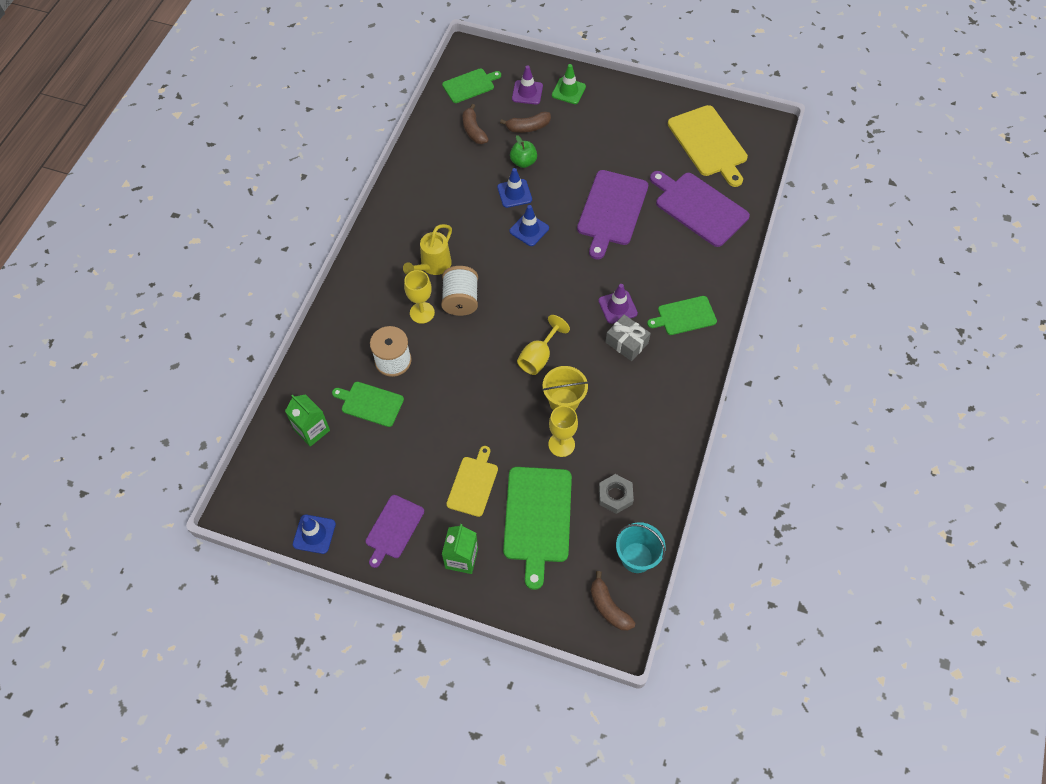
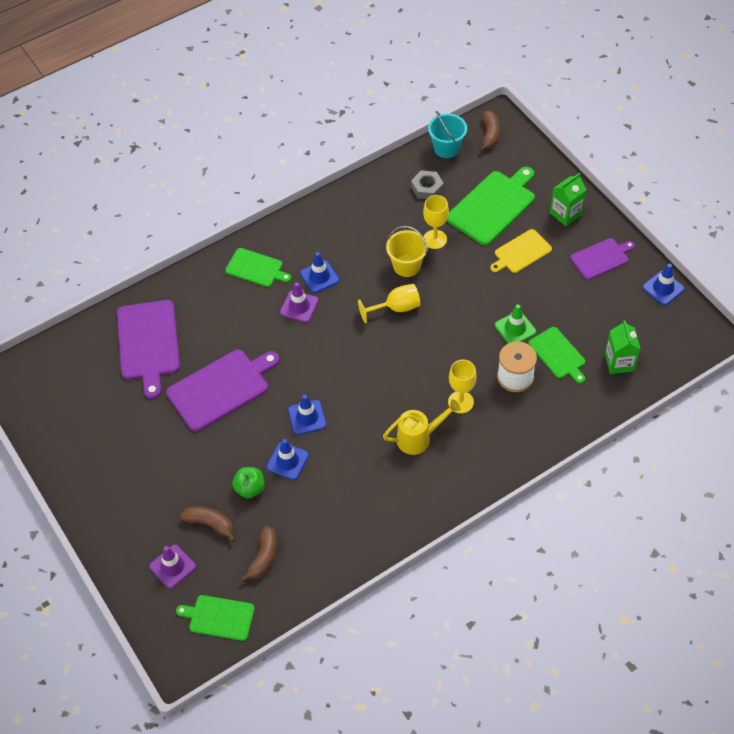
camera: 140 degrees left, 5 degrees down
(460, 300) = (419, 392): white spool -> none
(568, 91) = (132, 539): green traffic cone -> green traffic cone (515, 328)
(626, 343) = (319, 277): grey gift -> blue traffic cone
(708, 143) = (73, 394): yellow cutting board -> none

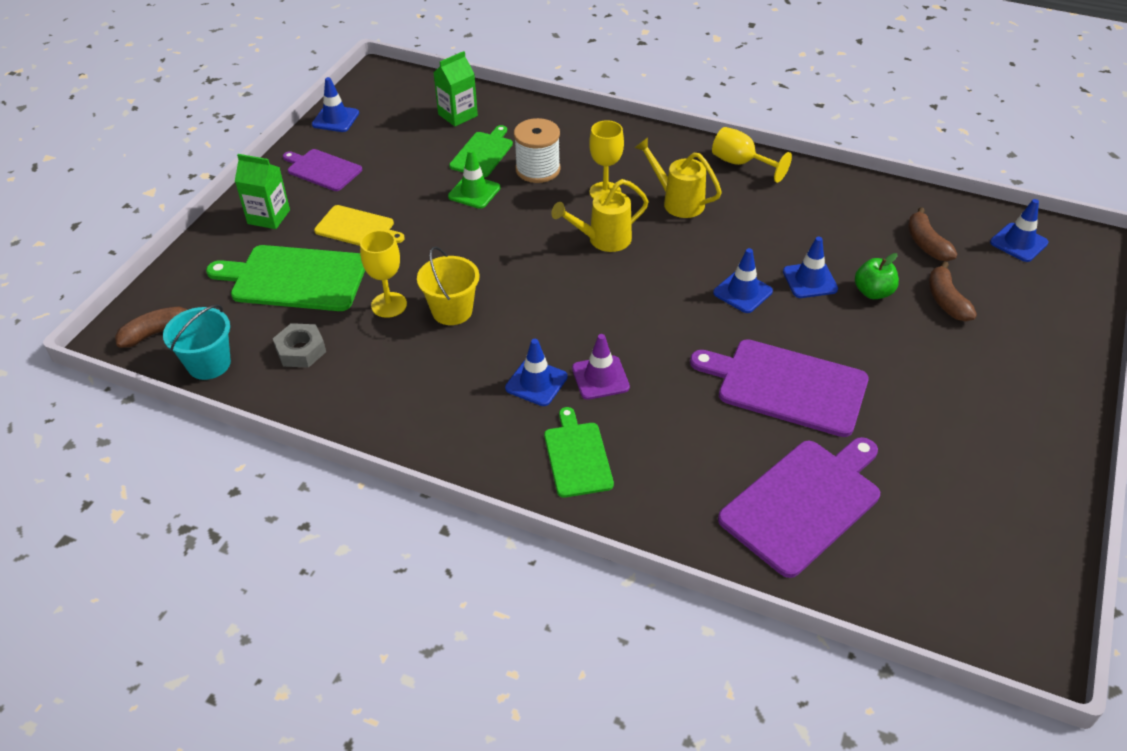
camera: 125 degrees left, 10 degrees down
(172, 566) = (1022, 303): purple traffic cone -> none
(219, 617) = (1018, 243): green cutting board -> blue traffic cone
(264, 557) = (926, 244): brown banana -> brown banana turned 90 degrees counterclockwise
(396, 308) = (525, 291): yellow goblet -> yellow goblet (741, 163)
(412, 373) = (603, 240): none -> yellow watering can

